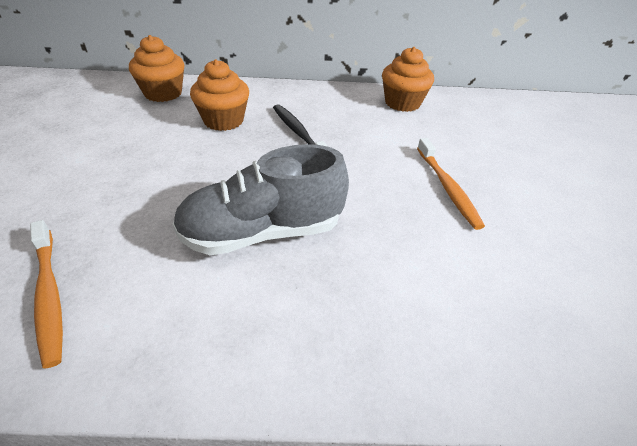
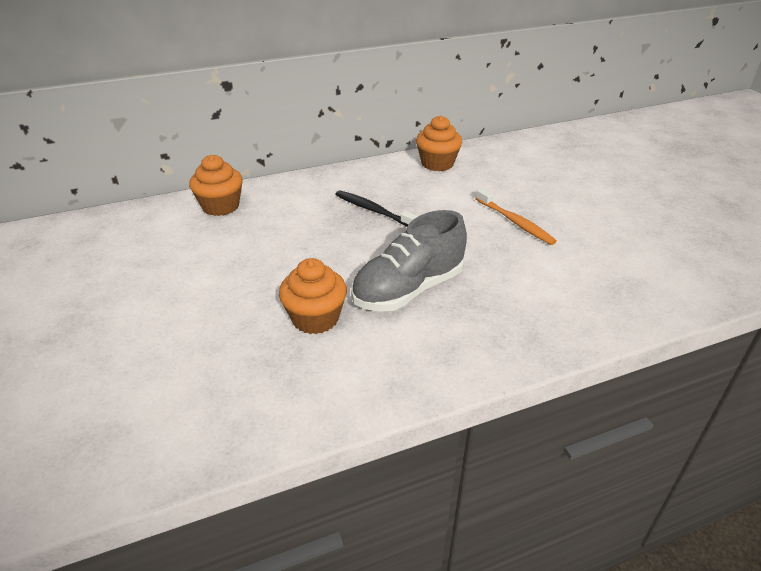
camera: 20 degrees left, 5 degrees down
(49, 295) = (292, 374): orange toothbrush -> none
(223, 120) = (300, 216): orange cupcake -> orange cupcake (315, 318)

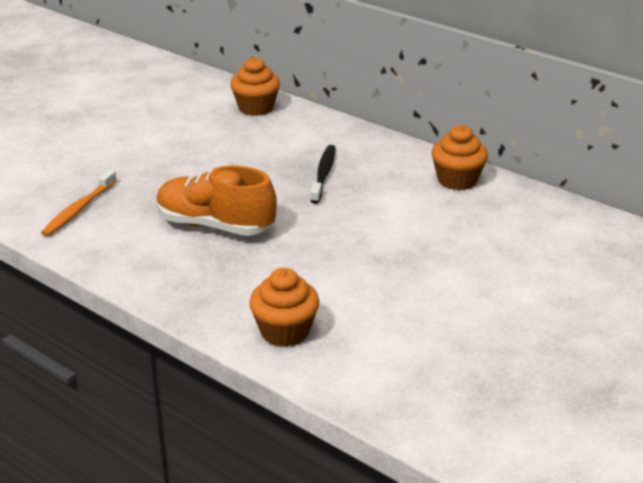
camera: 60 degrees right, 5 degrees down
(315, 318) = (144, 197): orange cupcake -> orange cupcake (285, 331)
(408, 290) = (215, 226): grey shoe -> orange shoe
(515, 222) = (384, 252): orange toothbrush -> orange toothbrush (79, 209)

